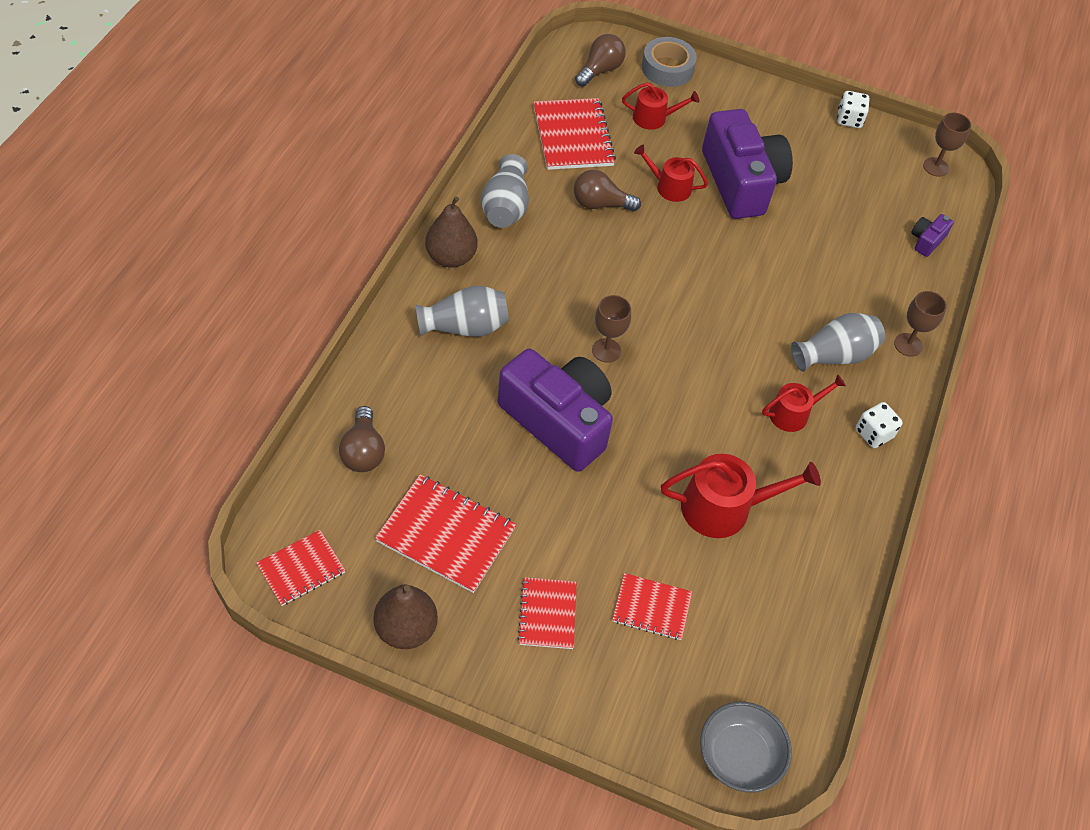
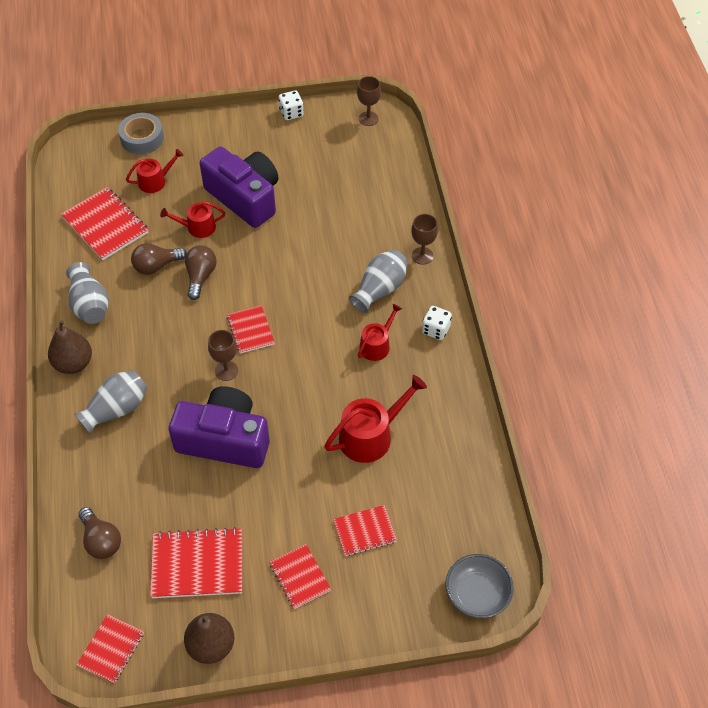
camera: 25 degrees left, 0 degrees up
(600, 70) = (94, 164): brown light bulb -> brown light bulb (200, 276)
(659, 322) = (250, 330): none -> red notebook
(926, 241) = (392, 175): purple camera -> none

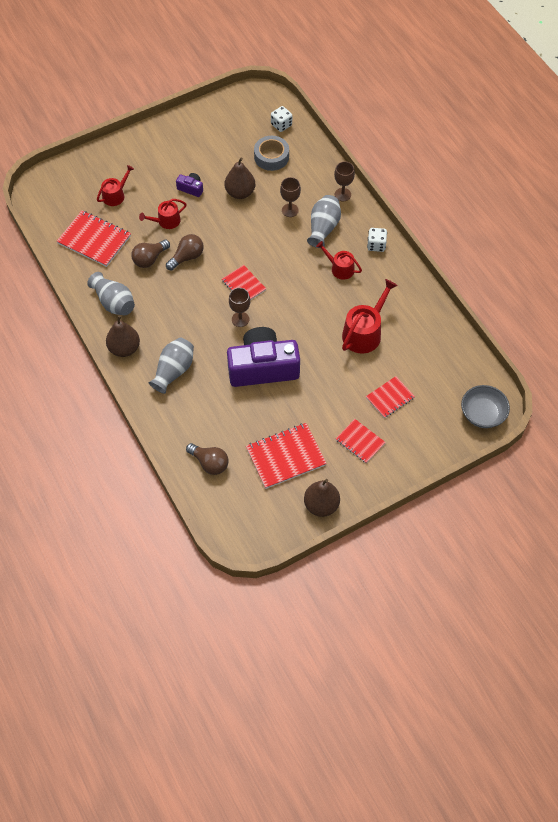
camera: 20 degrees left, 5 degrees up
(111, 649) = (254, 530): red notebook -> none
(142, 138) = (88, 165): grey tape -> grey tape (271, 157)
(200, 276) = (187, 257): brown light bulb -> brown light bulb turned 60 degrees clockwise
(245, 197) = (191, 188): purple camera -> purple camera, size x0.41
(291, 113) = (194, 113): white dice -> white dice (281, 125)
(300, 218) = (240, 192): none -> brown pear
(368, 118) = (255, 102): brown goblet -> brown goblet (290, 210)
(377, 345) = (339, 268): red watering can -> red watering can turned 75 degrees counterclockwise

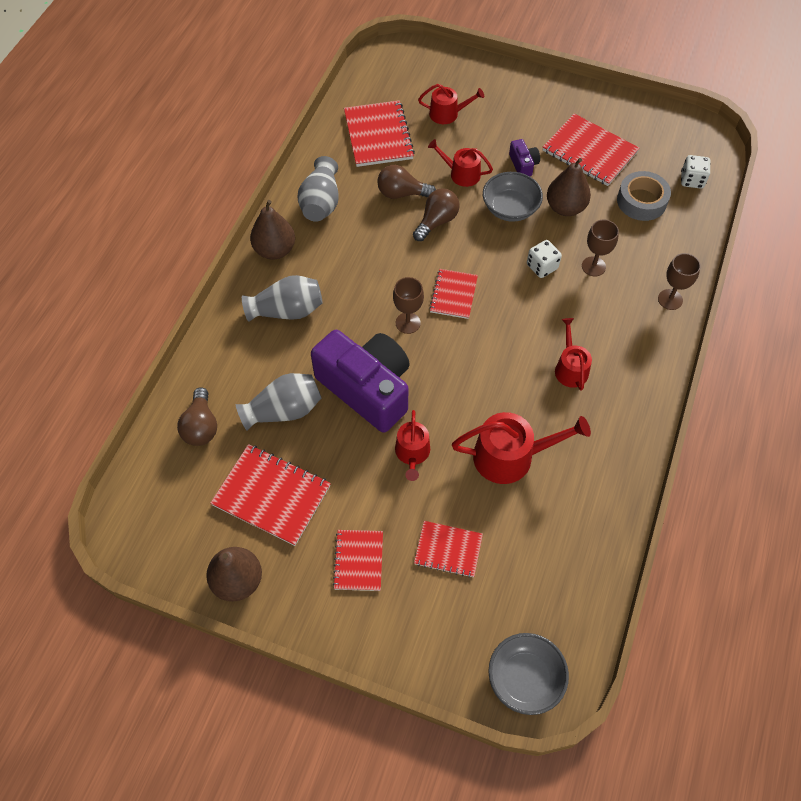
camera: 50 degrees right, 0 degrees up
(187, 257) = (436, 221): brown light bulb -> brown light bulb turned 60 degrees counterclockwise
(214, 217) = (510, 208): none -> grey bowl
(215, 152) = (589, 151): none -> red notebook
(322, 374) = (412, 453): none -> red watering can
(323, 228) = (606, 313): grey vase -> grey vase (284, 410)
(376, 245) = (640, 381): white dice -> white dice (542, 267)

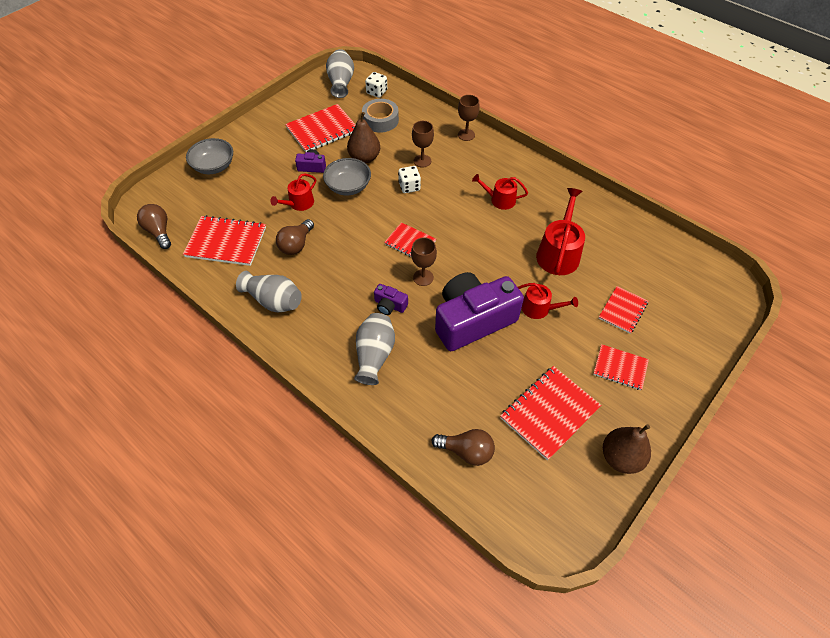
camera: 70 degrees left, 5 degrees down
(275, 250) = (306, 347): brown pear -> none
(284, 410) = (473, 383): grey vase -> grey vase (341, 83)
(356, 303) = (390, 305): none -> purple camera
(436, 221) = (336, 232): brown light bulb -> brown light bulb (159, 232)
(448, 114) = (233, 193): red watering can -> none
(525, 678) = (723, 297): grey bowl -> grey bowl (214, 166)

